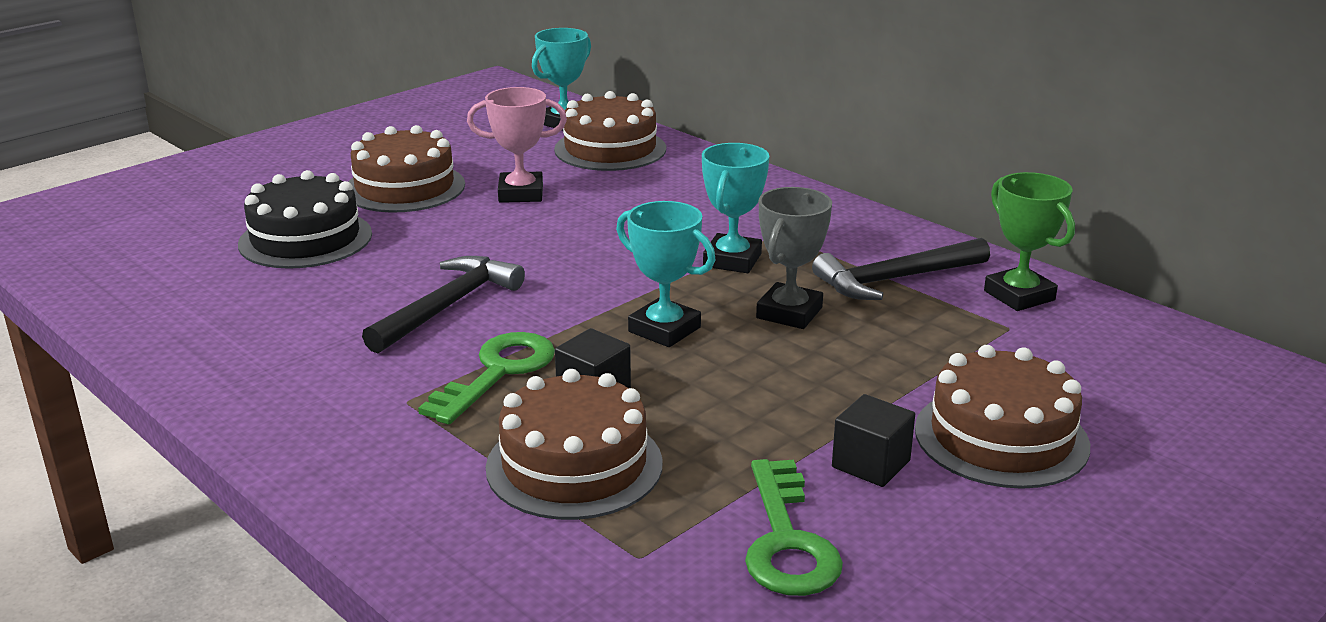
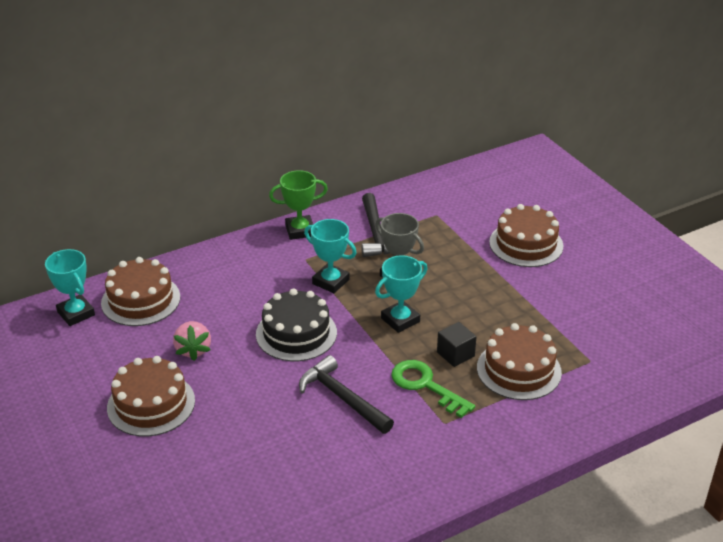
camera: 75 degrees left, 10 degrees up
(305, 239) = (214, 458): black cake -> black cake (296, 333)
(521, 194) = (193, 350): pink trophy -> pink strawberry
(787, 541) = (587, 318): green key -> none
(871, 464) = (537, 283): black cube -> none
(1019, 295) = (407, 203): green trophy -> green trophy (300, 231)

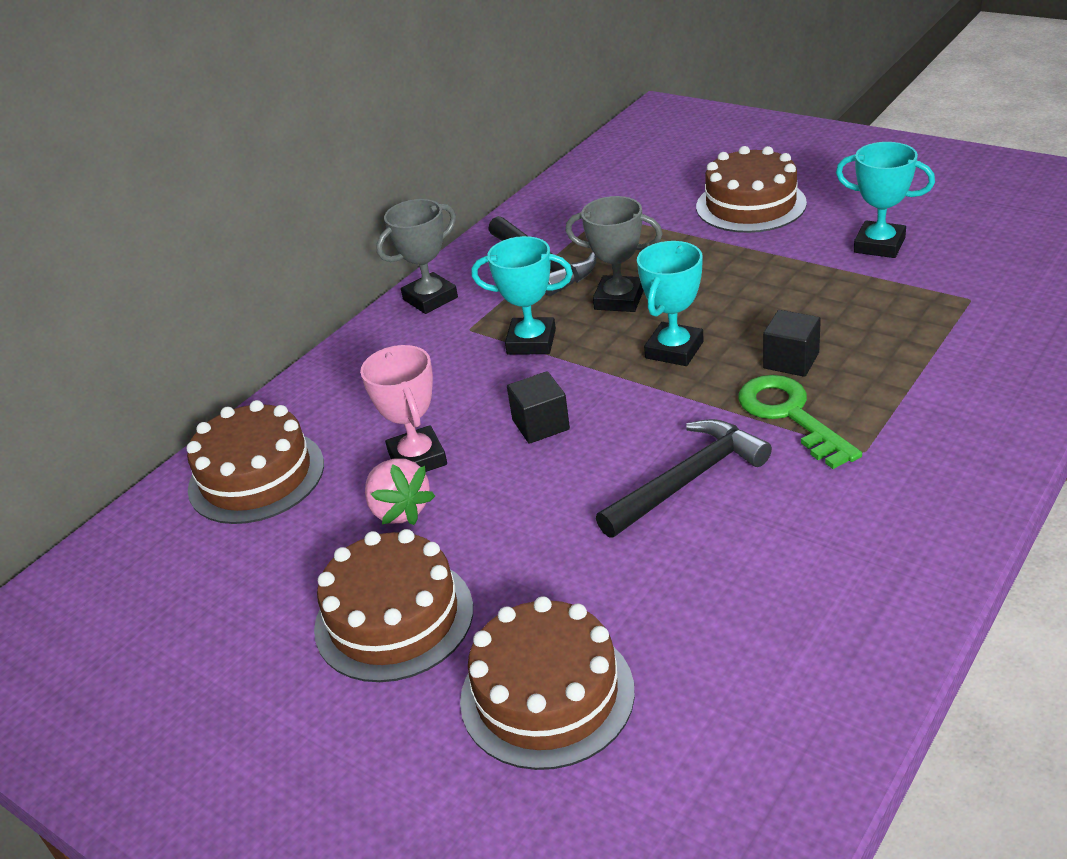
camera: 20 degrees left, 0 degrees up
(76, 313) = (159, 538): turquoise trophy -> turquoise trophy (879, 245)
(222, 325) = (417, 458): none -> pink trophy
(296, 333) = (540, 425): black cake -> black cube
(300, 231) = (430, 298): green trophy -> grey trophy
(342, 398) = (688, 480): black hammer -> black hammer turned 120 degrees clockwise
(425, 385) = (790, 415): green key -> green key turned 45 degrees clockwise
(518, 370) = (893, 345): brown cake -> brown cake (547, 694)

